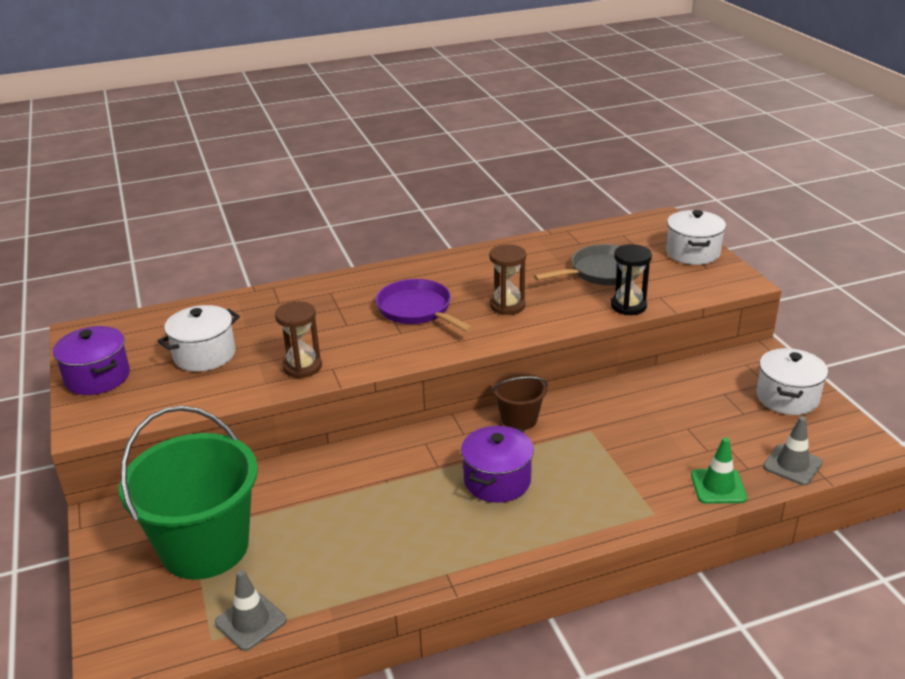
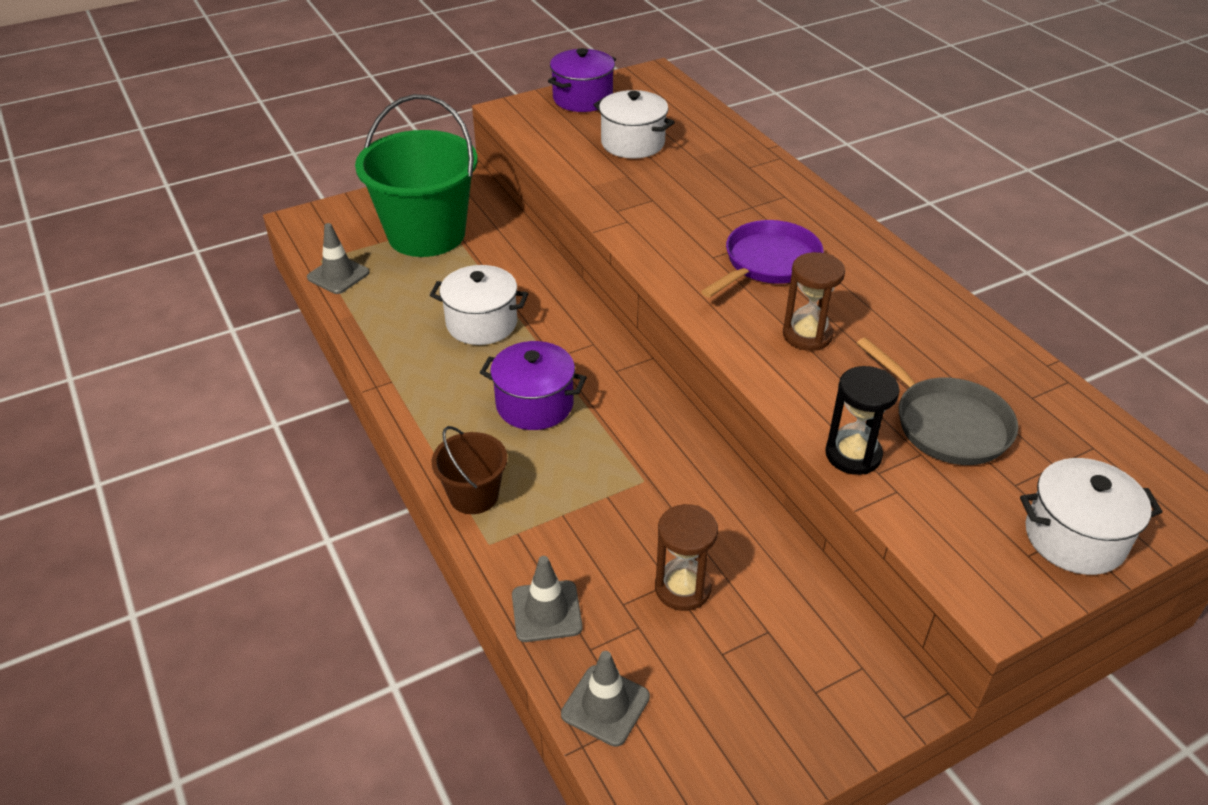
camera: 80 degrees right, 10 degrees up
(302, 367) = (625, 202): brown hourglass -> brown hourglass (682, 588)
(519, 419) = (653, 414): brown bucket -> brown bucket (474, 495)
(718, 486) = (546, 611): green traffic cone -> grey traffic cone
(787, 397) = (780, 718): white pot -> white pot (481, 323)

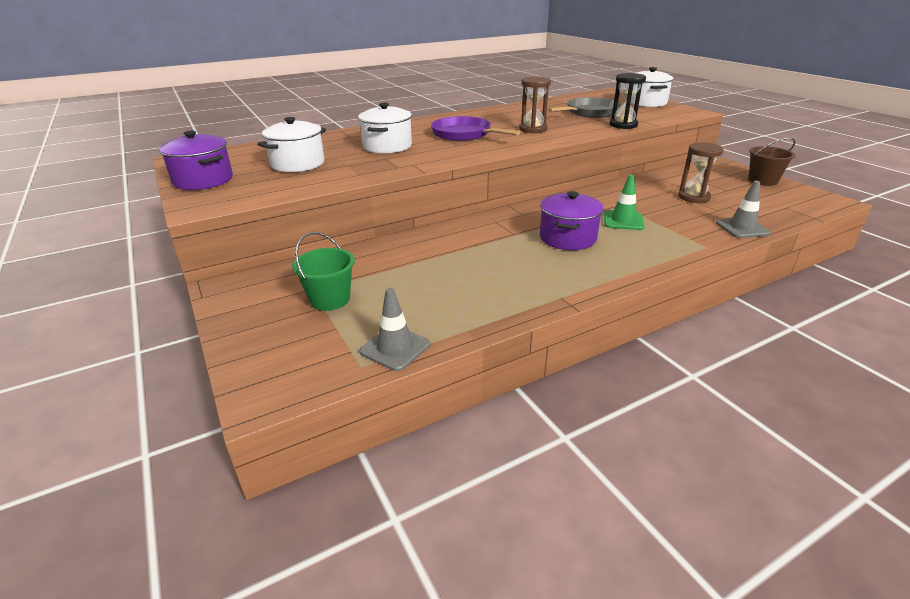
camera: 90 degrees left, 10 degrees down
(426, 234) = (330, 299): green bucket -> green bucket, size x0.48
(474, 495) = (669, 254): brown bucket -> brown bucket (762, 181)
(481, 323) = (476, 262): white pot -> white pot (387, 146)
(586, 471) = (623, 221): none -> green traffic cone
(605, 705) = (785, 213): grey traffic cone -> none

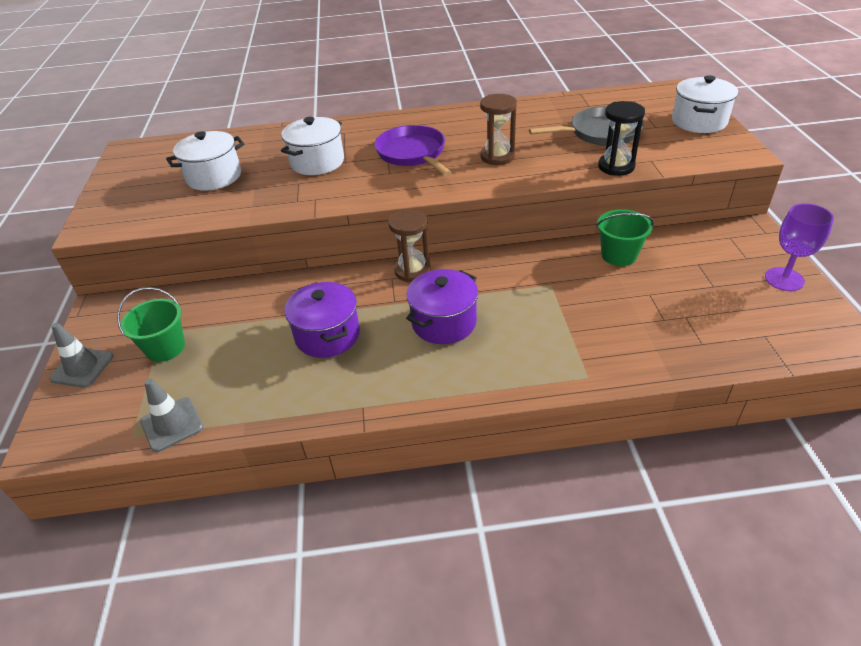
camera: 25 degrees right, 10 degrees up
(203, 180) = (120, 187): purple pot -> purple pot (327, 335)
(623, 221) = (530, 310): green traffic cone -> none
(648, 185) = (619, 255): none -> green bucket
(693, 197) = (655, 289): brown hourglass -> brown hourglass (412, 271)
(742, 228) = (664, 358): grey traffic cone -> grey traffic cone (82, 367)
(762, 181) = (784, 279): brown bucket -> purple goblet

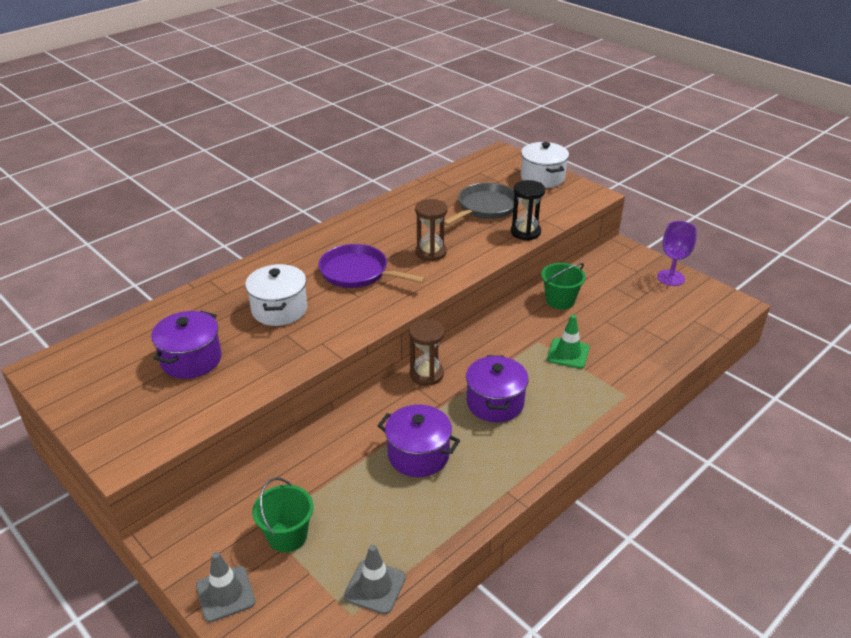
camera: 40 degrees left, 5 degrees down
(214, 177) = (191, 360): white pot -> purple pot
(569, 308) = (568, 353): none -> green traffic cone

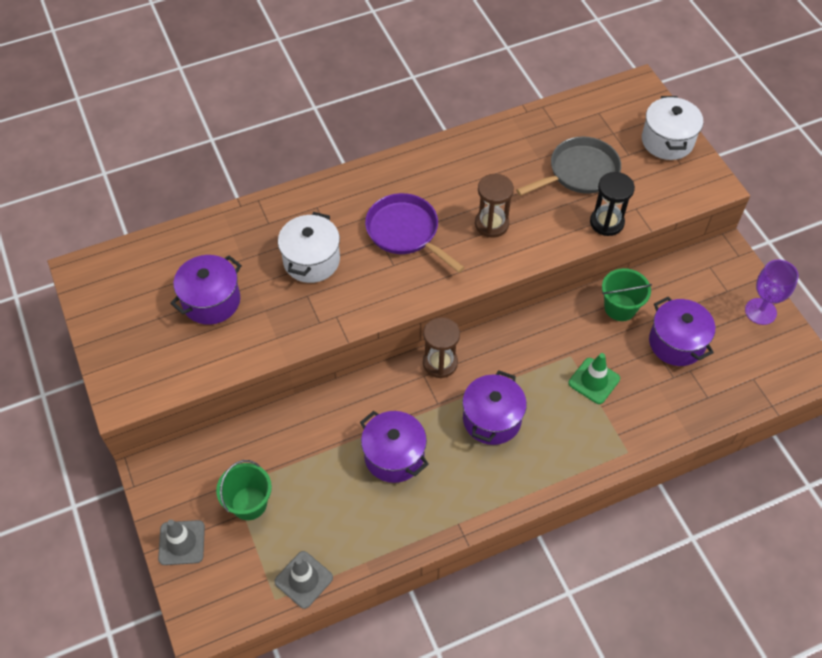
camera: 20 degrees right, 20 degrees up
(619, 312) = (676, 343): none -> purple pot

